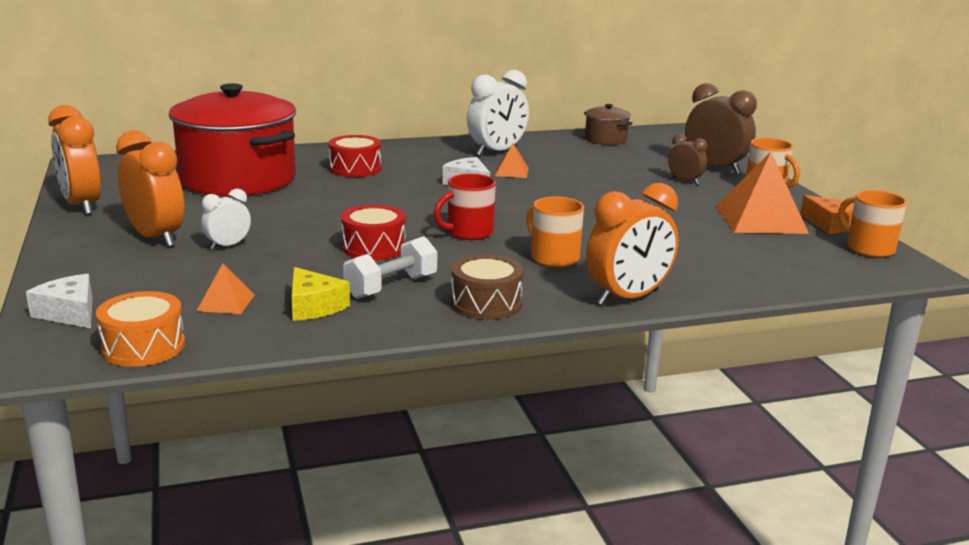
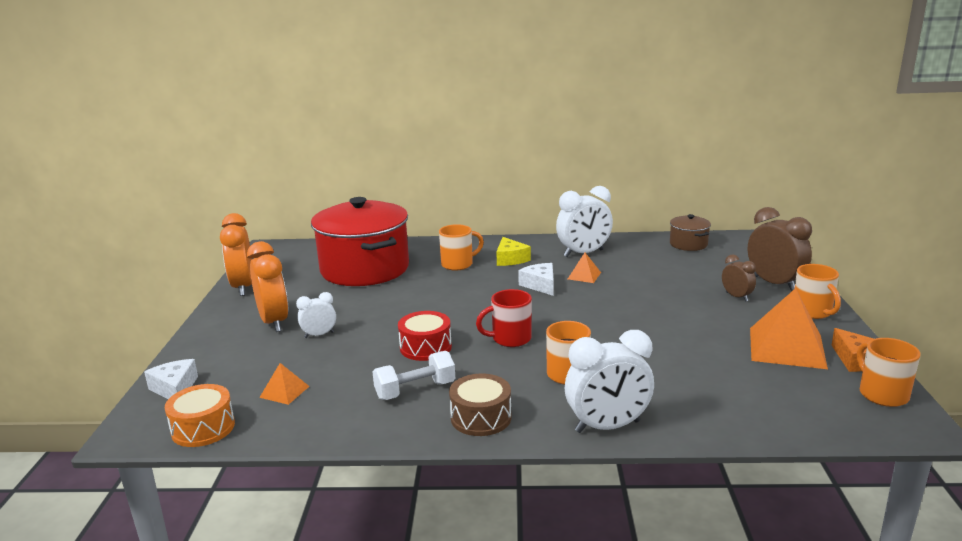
camera: 20 degrees right, 0 degrees up
(314, 306) = (345, 403): yellow cheese -> yellow cheese (510, 259)
(355, 169) = (458, 264): red drum -> orange mug
(628, 298) = (607, 427): orange clock -> white clock

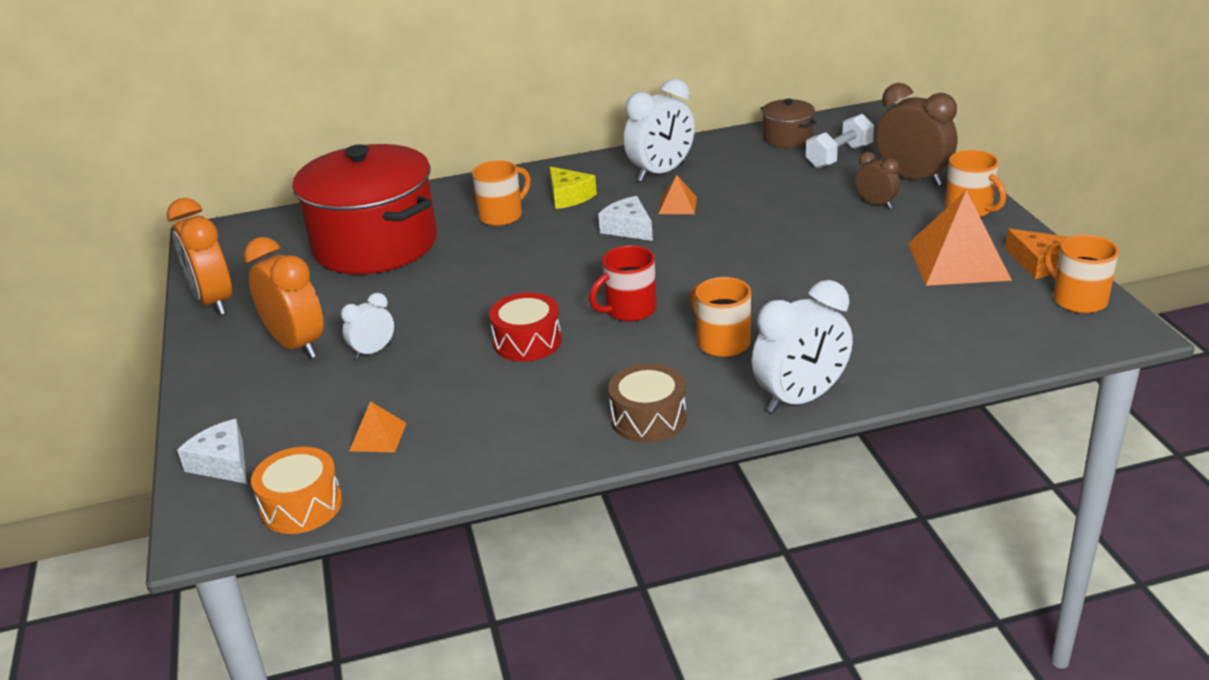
camera: 15 degrees left, 10 degrees up
(415, 390) = (548, 401): white dumbbell -> white dumbbell (839, 156)

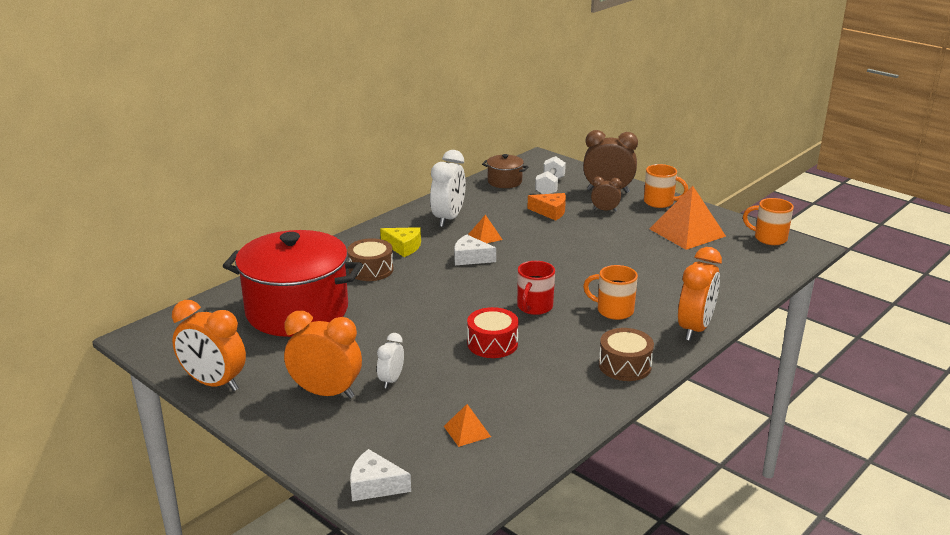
camera: 35 degrees left, 5 degrees down
(301, 506) = (470, 490): orange drum -> none
(502, 216) = (371, 270): orange mug -> brown drum
(801, 399) = (695, 329): white clock -> orange clock
(1038, 263) = (728, 223): orange cheese -> orange cheese (550, 212)

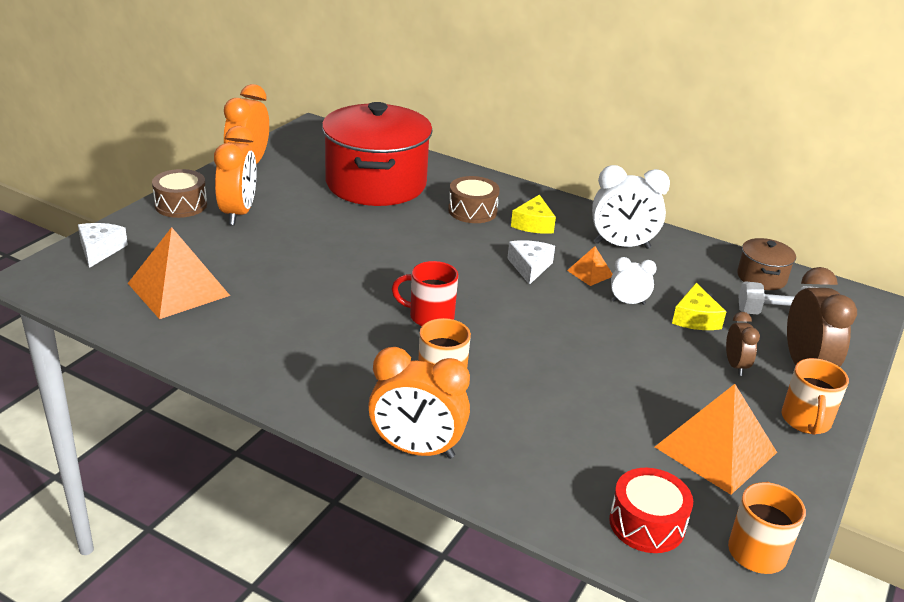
camera: 75 degrees right, 5 degrees up
(391, 380) = (262, 242): white clock -> white clock (628, 302)
(467, 431) = (178, 289): orange pyramid -> orange pyramid, size x2.07
(492, 343) = (341, 293): red drum -> red drum (647, 524)
(550, 212) = (695, 318): orange cheese -> yellow cheese
(624, 365) = (312, 387): brown drum -> brown drum (181, 205)

